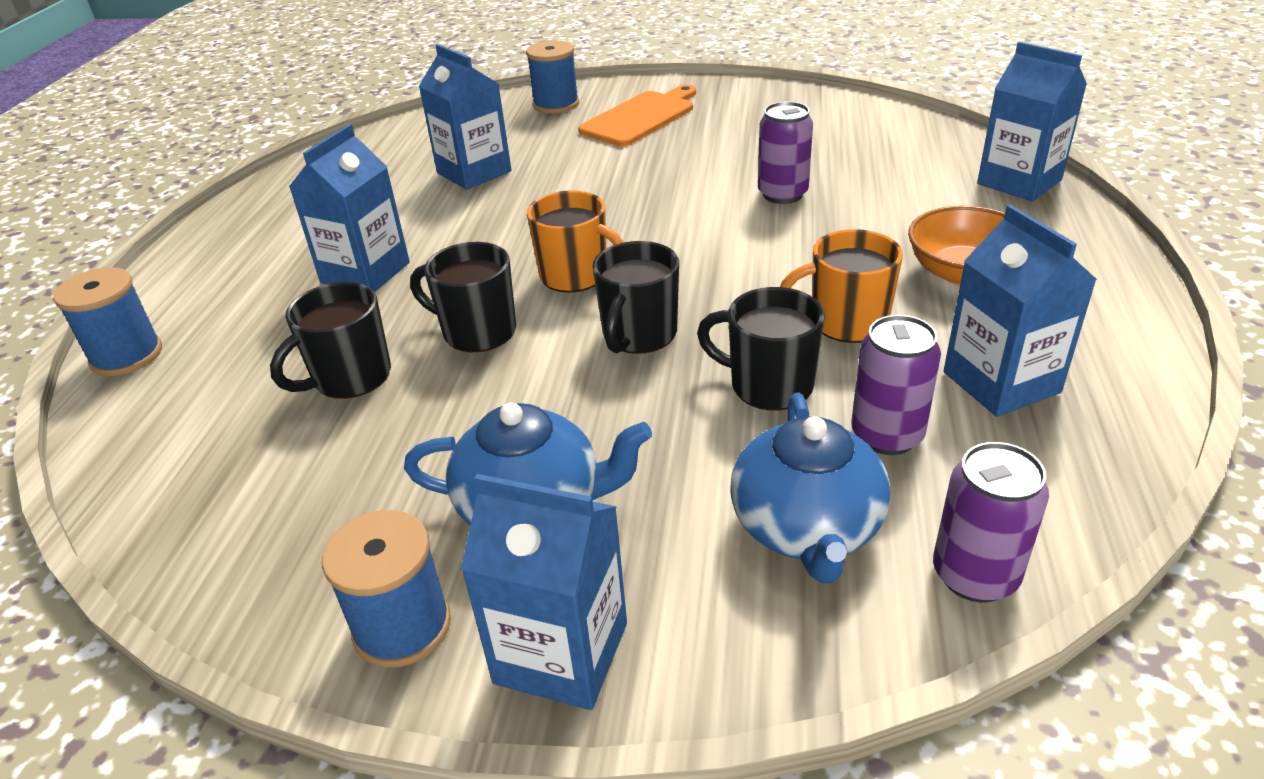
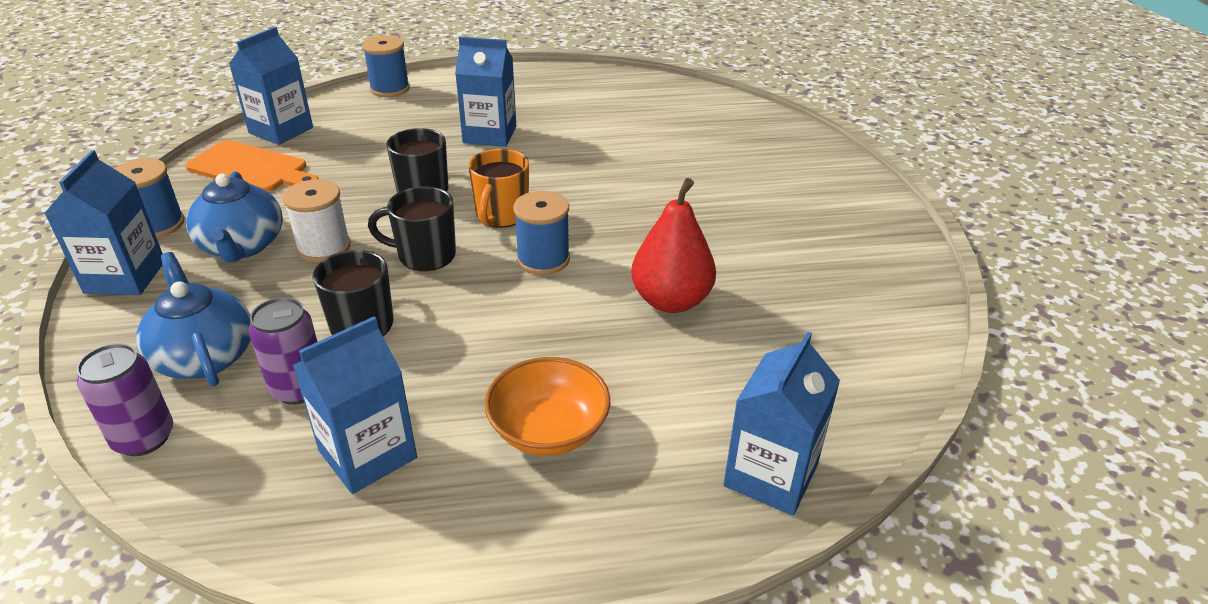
camera: 70 degrees right, 0 degrees up
(350, 377) = (370, 158): black mug -> none
(474, 172) = (648, 142): blue carton -> blue carton (281, 130)
(556, 104) = (796, 152): blue spool -> blue spool (543, 259)
(578, 421) = (324, 247): none -> white spool
(641, 117) = (796, 200): orange cutting board -> orange cutting board (251, 168)
(782, 194) = (671, 301): purple can -> red pear
(806, 528) = (205, 356): blue teapot -> blue teapot turned 75 degrees clockwise
(846, 322) = (452, 357): orange mug -> none

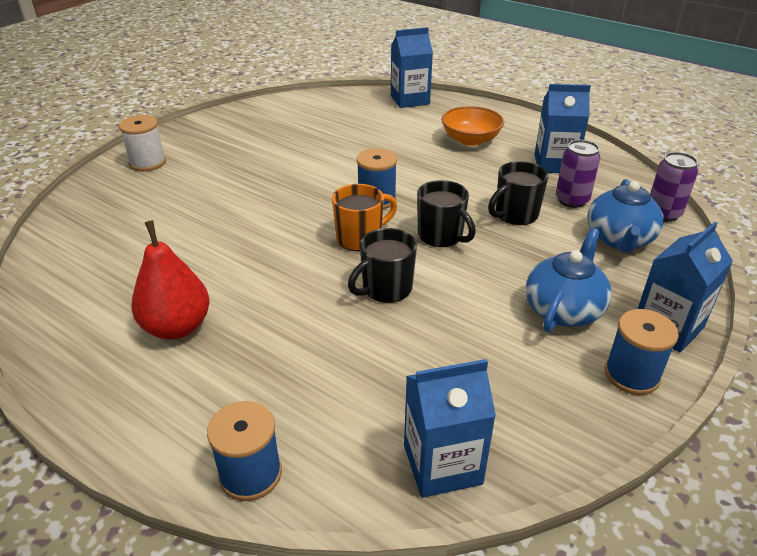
camera: 135 degrees left, 0 degrees up
(251, 168) = (511, 408): orange cutting board -> none
(324, 247) = (503, 276): white spool -> white spool (147, 162)
(490, 134) = (261, 320): blue carton -> none
(671, 301) = (348, 153): red pear -> red pear (177, 327)

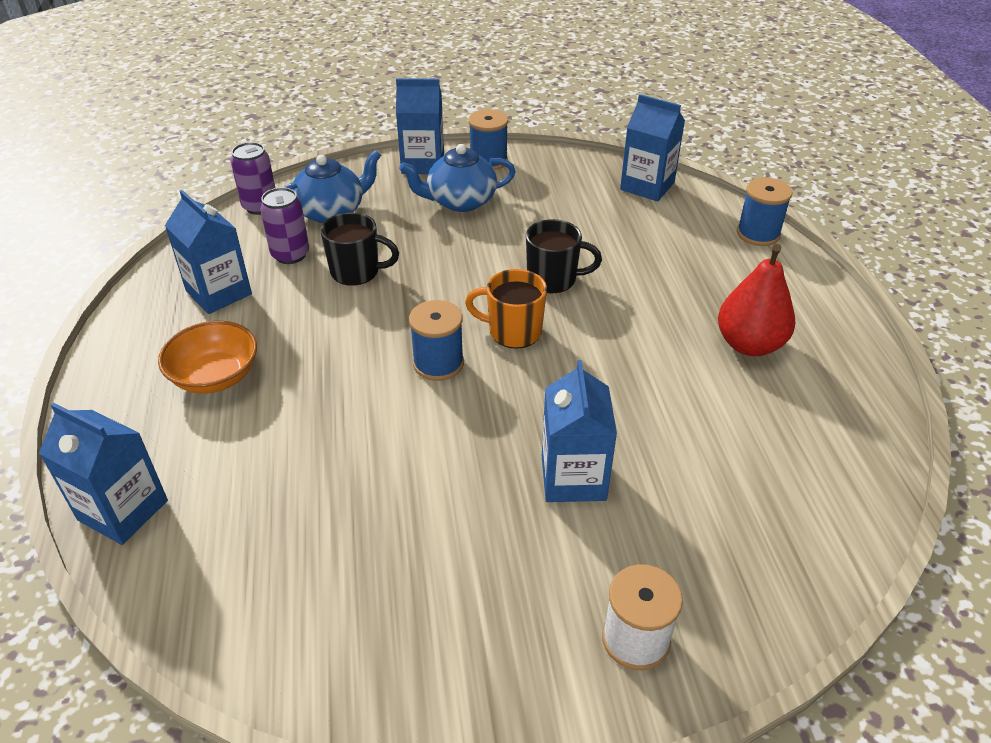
camera: 135 degrees left, 5 degrees up
(232, 193) = (573, 478): none -> blue carton
(441, 236) = (446, 292): black mug -> none

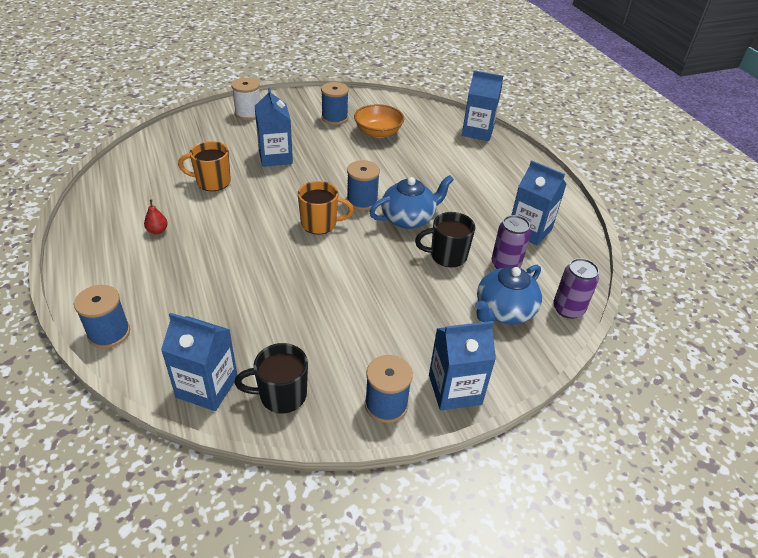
camera: 165 degrees right, 0 degrees up
(215, 376) = (486, 183): orange bowl -> orange bowl (378, 132)
(424, 596) = (334, 118): none -> blue spool
(460, 201) = (395, 338): blue teapot -> blue teapot (409, 218)
(553, 279) = (297, 265): black mug -> black mug (281, 395)
(686, 427) = (212, 182): none -> orange mug
(749, 344) = (157, 231): red pear -> red pear, size x0.44

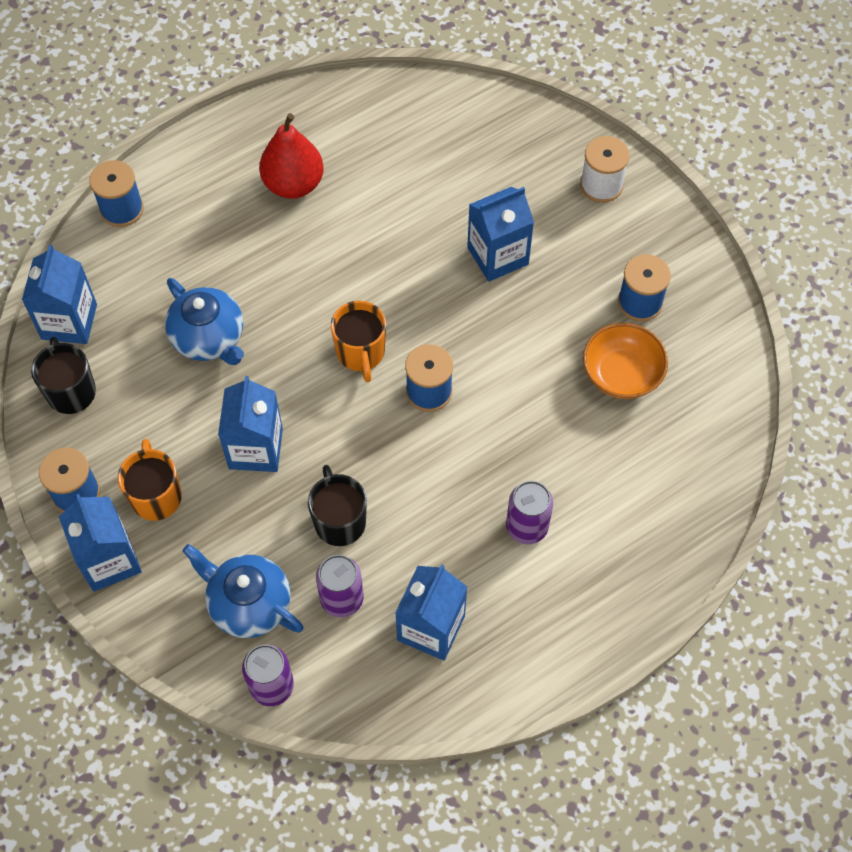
camera: 80 degrees right, 20 degrees up
(157, 231) = (293, 184): red pear -> red pear, size x2.26
(212, 182) = (410, 203): orange mug -> orange mug (156, 496)
(409, 218) = (407, 459): blue teapot -> blue teapot (209, 338)
(467, 182) = (527, 527): none -> purple can
(477, 131) = (690, 525): blue carton -> blue carton (255, 448)

